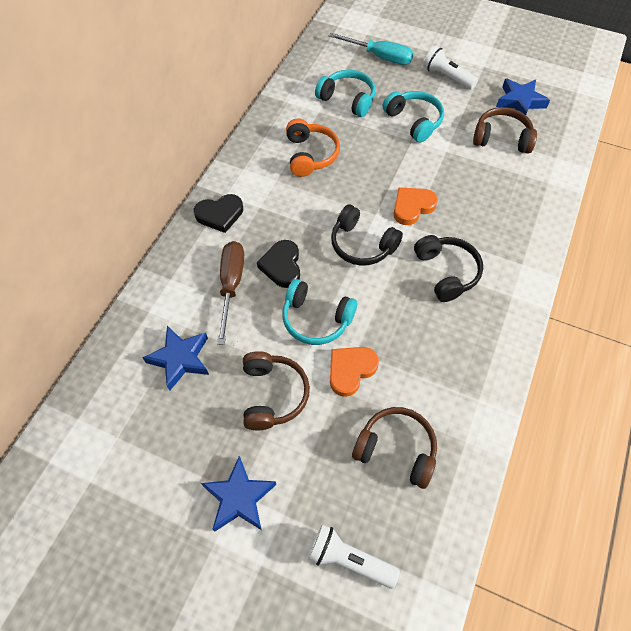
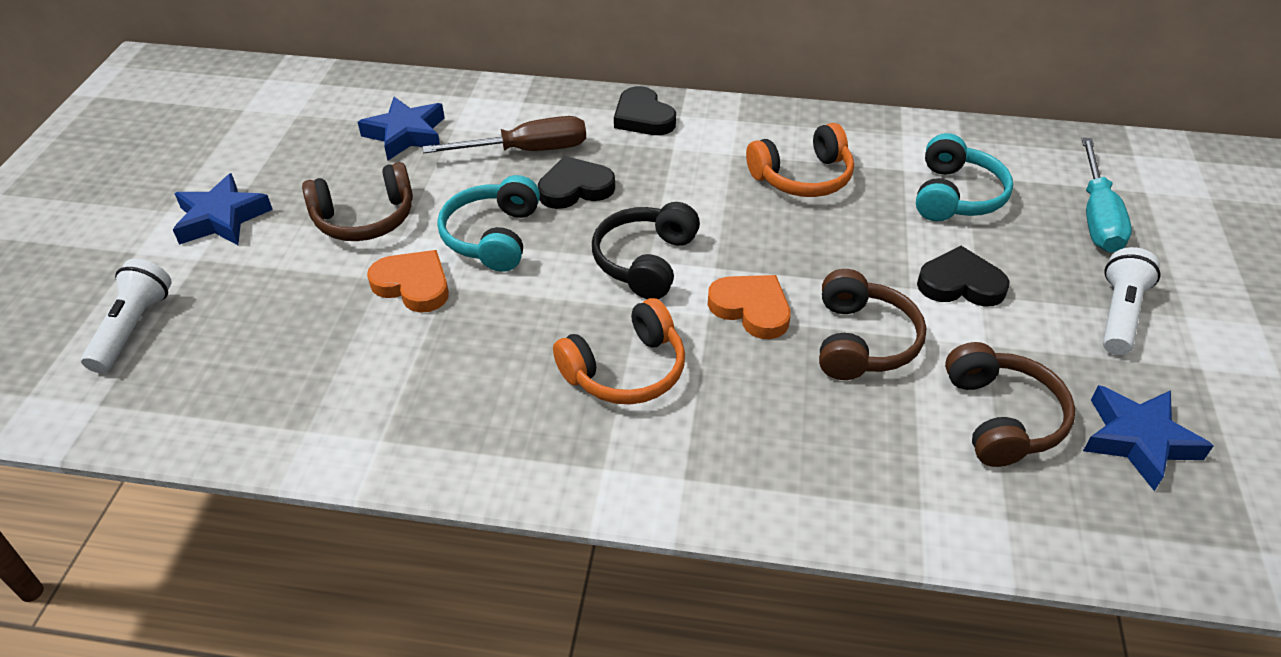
camera: 75 degrees right, 15 degrees down
(396, 449) = (290, 352): brown headphones -> brown headphones (862, 341)
(414, 121) = (960, 284): turquoise headphones -> black heart
(446, 272) = (626, 370): black headphones -> orange headphones

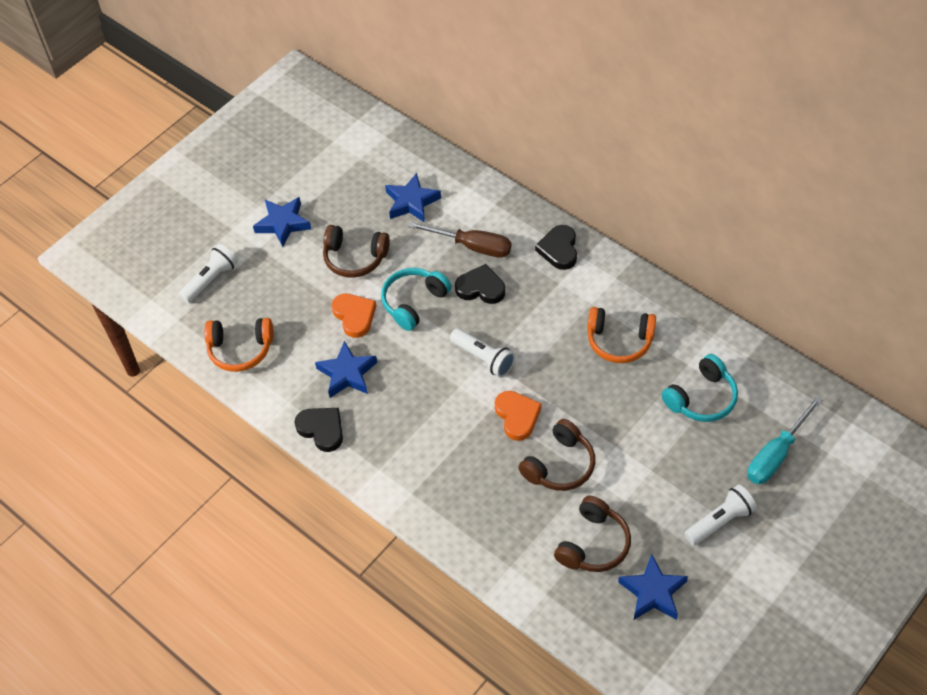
camera: 35 degrees right, 10 degrees up
(454, 360) = (347, 374): none -> blue star
(626, 370) = (426, 421): orange headphones -> orange headphones (240, 349)
(645, 261) = (483, 358): black headphones -> white flashlight
(960, 284) = (647, 458): black heart -> black heart (322, 429)

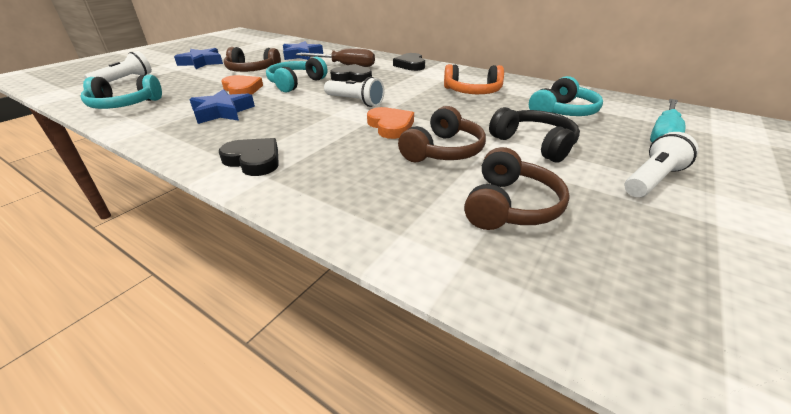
camera: 10 degrees left, 20 degrees down
(240, 349) = (124, 105): orange headphones -> turquoise headphones
(322, 429) = (178, 140): black heart -> black heart (253, 160)
(646, 460) = (534, 144): none -> black headphones
(653, 592) = (624, 249): blue star -> none

